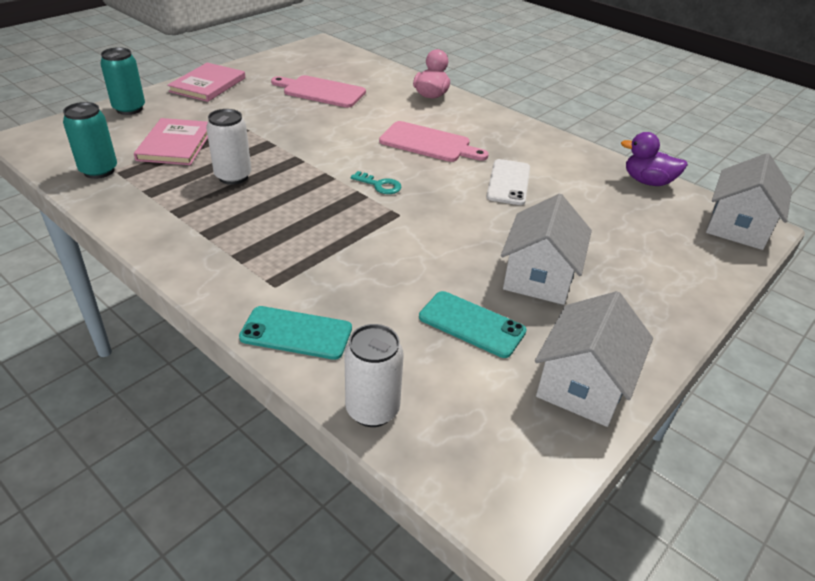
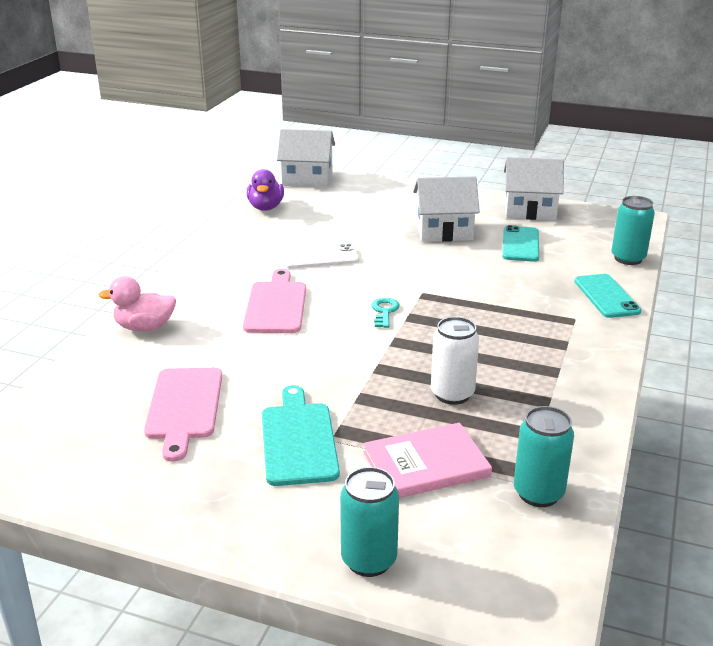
camera: 110 degrees left, 10 degrees down
(208, 85) = (226, 520): pink book -> none
(249, 114) = (298, 440): none -> turquoise cutting board
(372, 410) = (628, 258): white can -> turquoise can

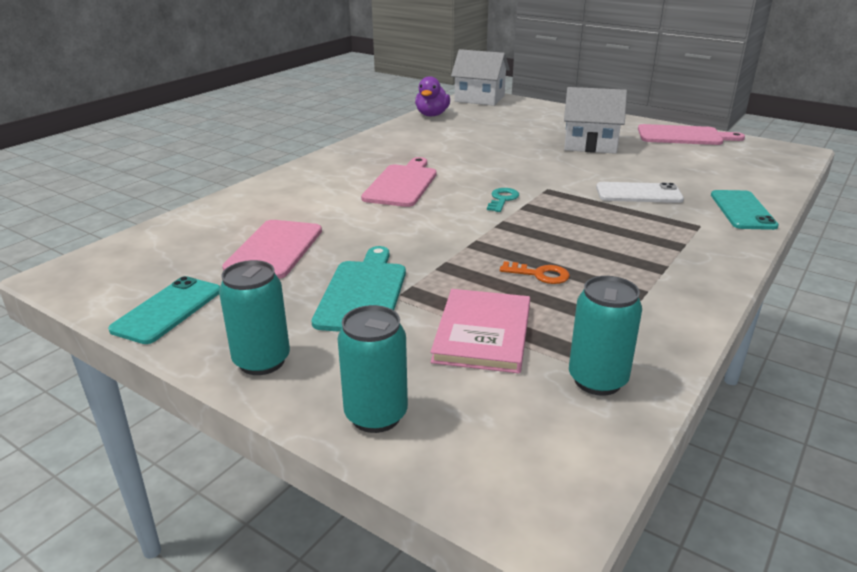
camera: 15 degrees right, 0 degrees up
(145, 327) = (276, 188): pink duck -> none
(320, 257) = (462, 153): white phone -> white phone (638, 193)
(426, 464) = (482, 333): pink book -> pink book turned 75 degrees counterclockwise
(452, 394) = (539, 274): white can -> orange key
(520, 244) = (664, 161): turquoise phone -> turquoise phone (168, 310)
(529, 210) = (683, 136): white house -> pink cutting board
(628, 258) = (777, 182): turquoise can -> turquoise can (262, 361)

